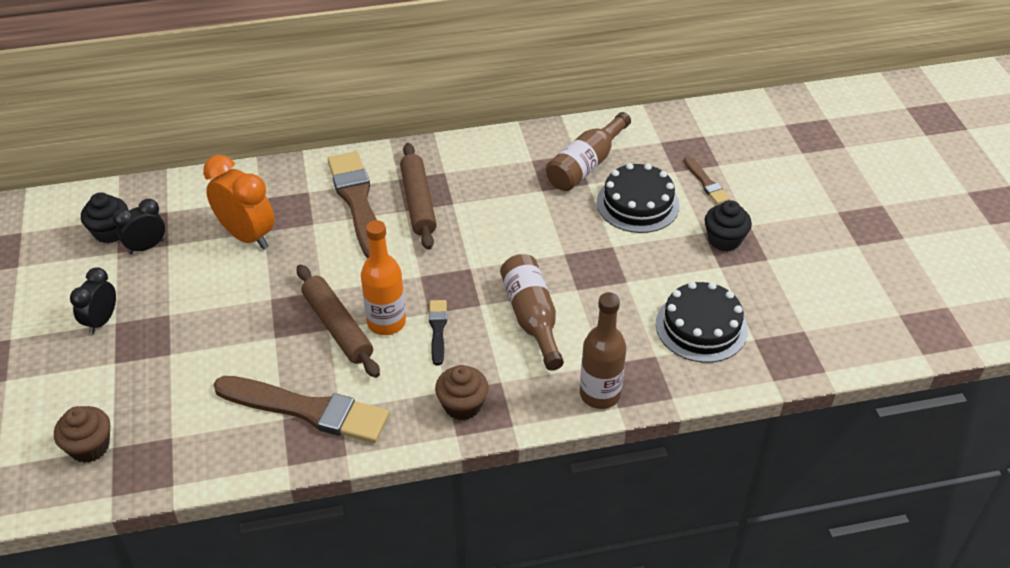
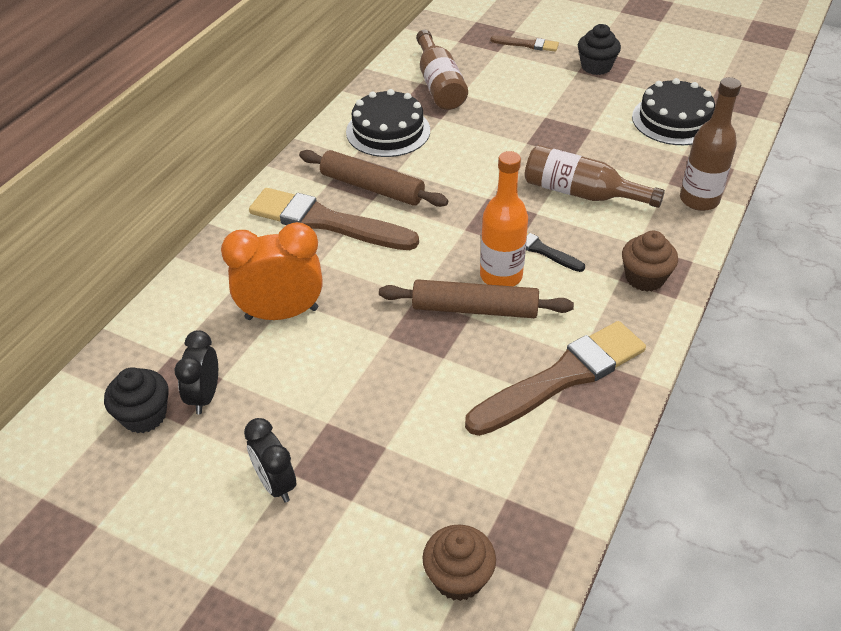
camera: 50 degrees left, 0 degrees up
(637, 204) = (513, 83): black cake -> black cake (388, 131)

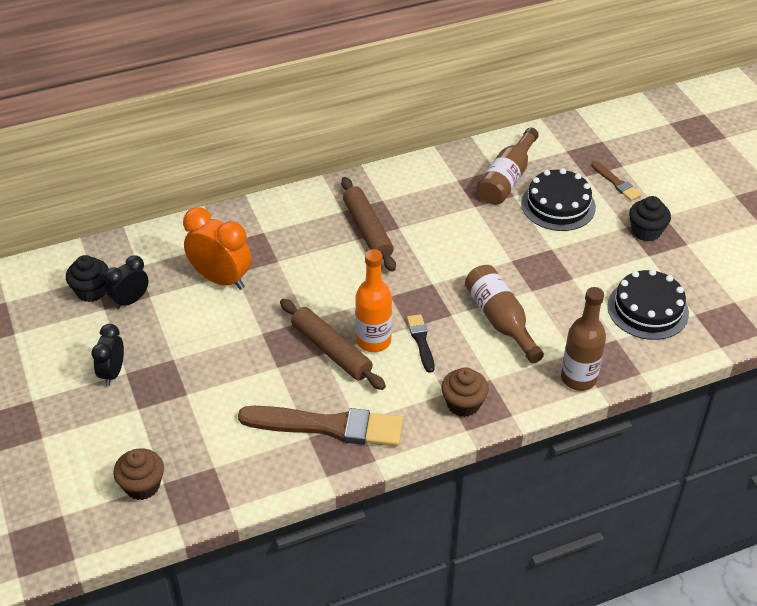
camera: 40 degrees right, 0 degrees up
(327, 222) = (312, 237): brown brush -> none
(388, 131) = (427, 195): black cake -> black cake (558, 205)

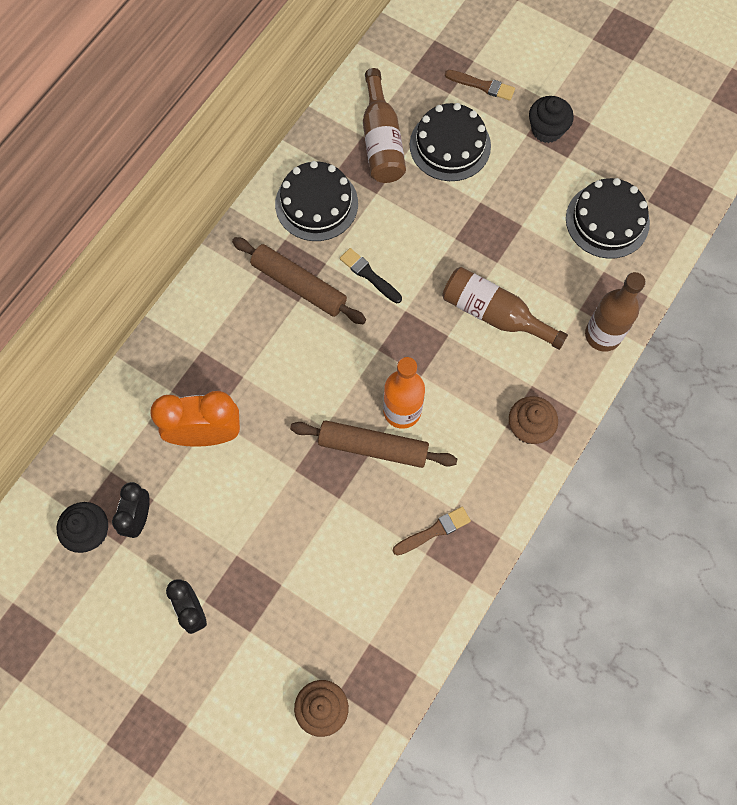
camera: 35 degrees left, 25 degrees up
(328, 426) = (434, 531): brown brush -> brown brush, size x0.48
(421, 341) = (443, 383): black brush -> black brush (369, 275)
(424, 191) = (316, 204): none -> black cake

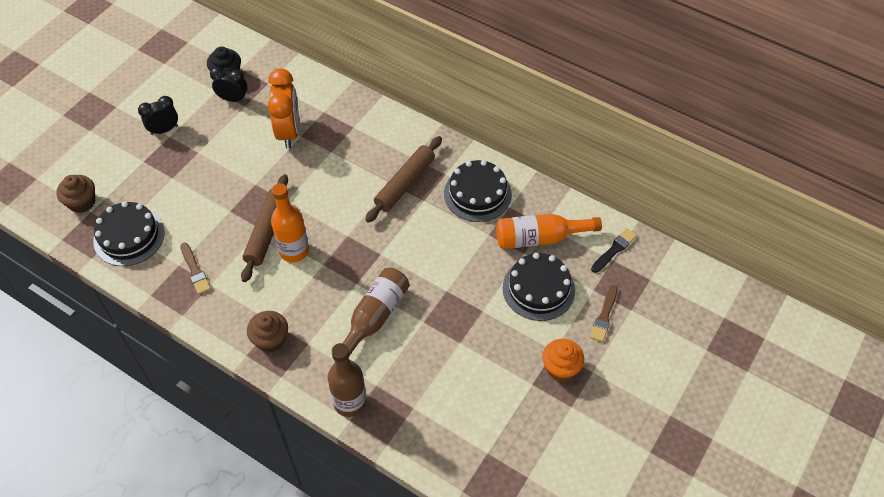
camera: 90 degrees right, 15 degrees down
(369, 275) = (412, 229): black brush -> black brush (614, 250)
(381, 141) = (539, 238): brown bottle -> orange bottle
(547, 130) = (560, 368): black cupcake -> orange cupcake
(607, 220) = (465, 414): black cake -> black cake (129, 236)

